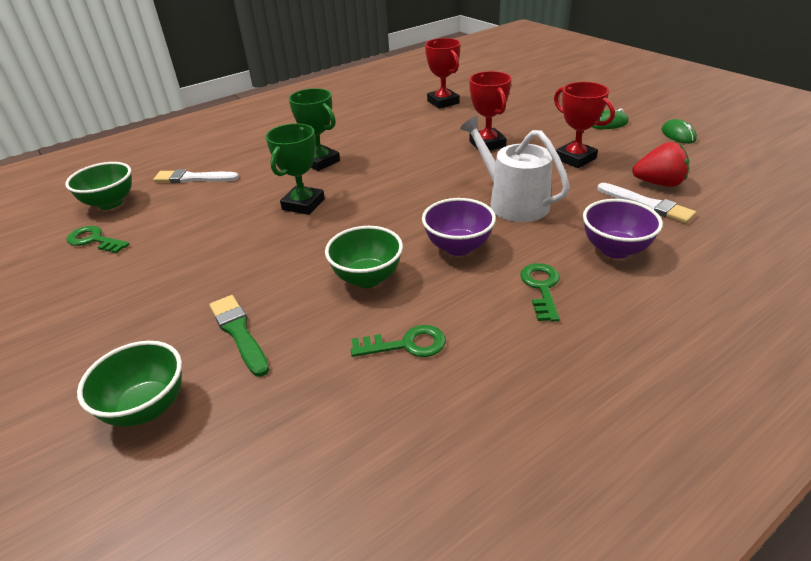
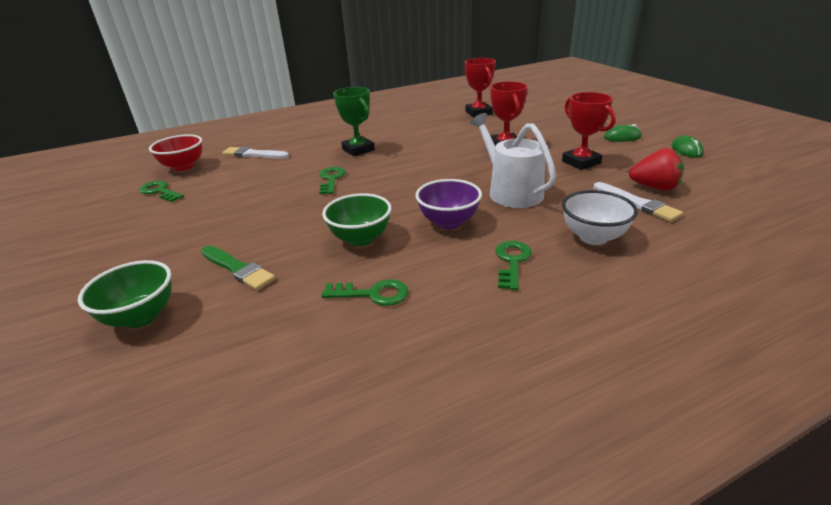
camera: 10 degrees right, 5 degrees down
(110, 203) = (183, 167): green bowl -> red bowl
(239, 332) = (238, 269): green brush -> green brush turned 150 degrees clockwise
(303, 204) = (331, 179): green trophy -> green key
(615, 249) = (593, 237): purple bowl -> white bowl

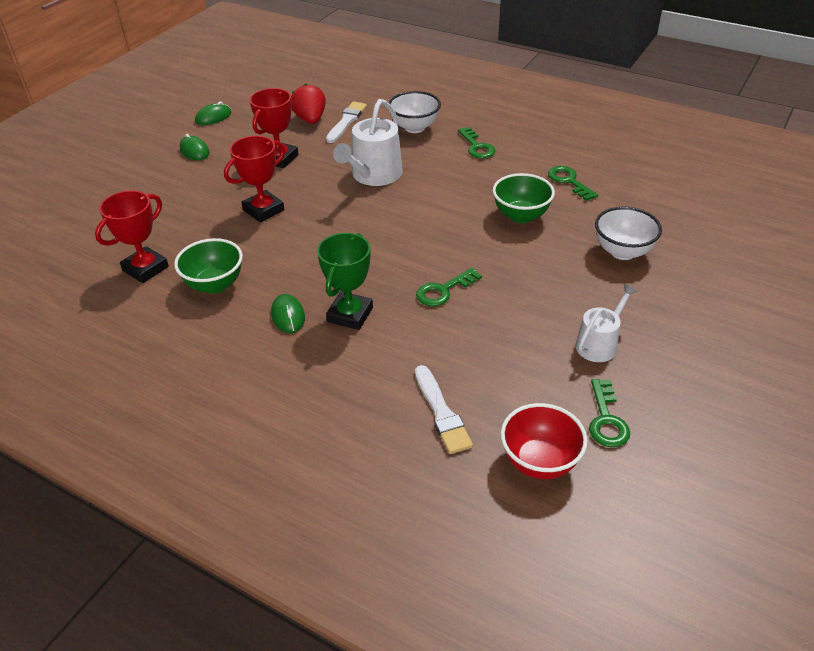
camera: 125 degrees left, 10 degrees up
(141, 317) = (710, 259): green bowl -> green bowl (215, 285)
(196, 212) = (599, 344): none -> white watering can
(238, 269) = (622, 252): green brush -> white bowl
(384, 136) = (288, 316): none -> green mouse
(448, 222) = (454, 186): purple bowl -> none
(512, 262) = (477, 146): green key -> green key turned 90 degrees counterclockwise

